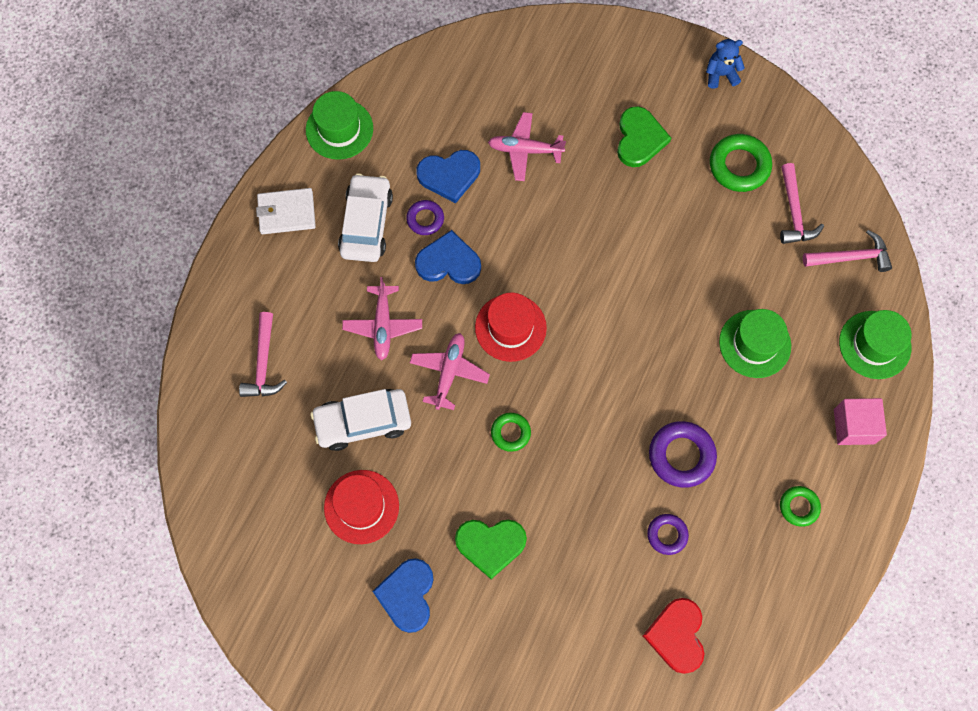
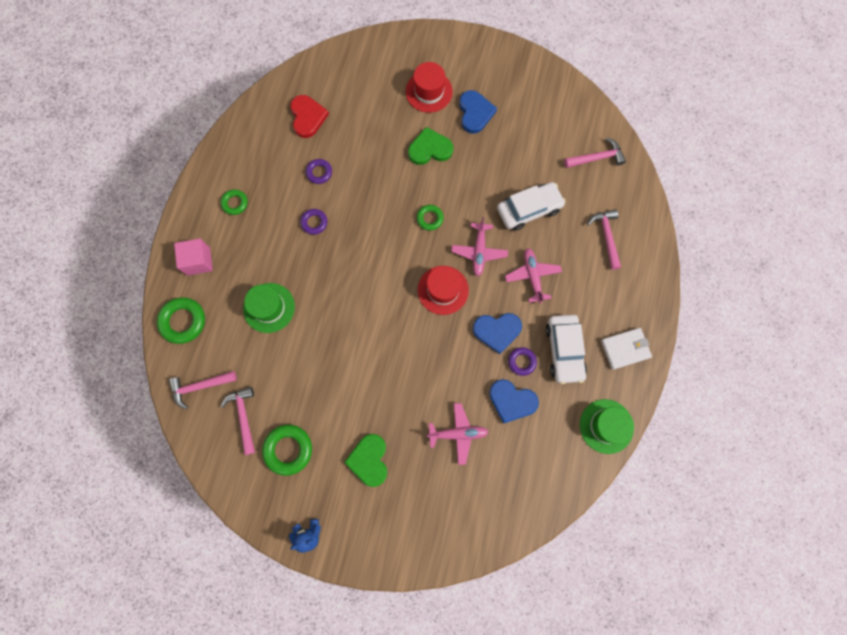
camera: 170 degrees right, 5 degrees up
(240, 485) = (596, 158): none -> pink hammer
(361, 506) = (516, 158): red hat -> red hat (429, 91)
(449, 175) = (511, 401): blue heart -> blue heart turned 135 degrees counterclockwise
(681, 456) = (314, 222): purple ring -> purple ring, size x0.60
(874, 345) = (183, 321): green hat -> green ring

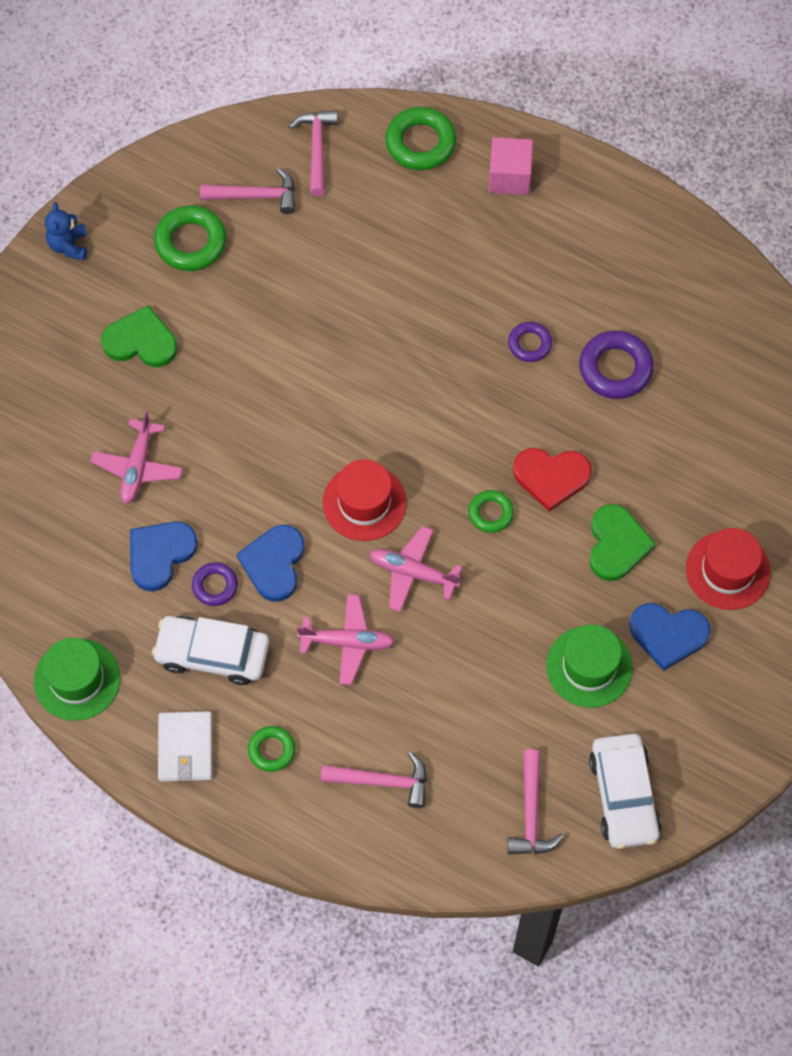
camera: 105 degrees right, 10 degrees down
(235, 203) = (592, 240): green ring -> green ring (271, 750)
(269, 308) = (408, 256): green hat -> green hat (589, 666)
(307, 117) = (721, 372): red heart -> red heart (551, 477)
(319, 172) = (615, 368): purple ring -> purple ring, size x1.68
(529, 209) = (465, 671): white car -> white car (624, 795)

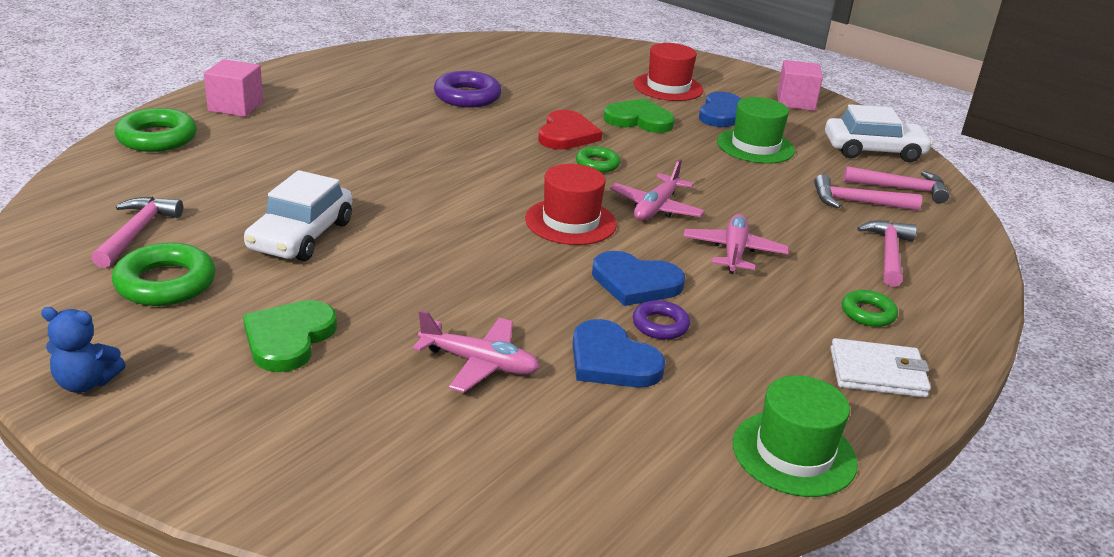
camera: 85 degrees left, 35 degrees down
(212, 654) = (751, 338): white car -> white car (301, 236)
(317, 149) = (109, 189): pink hammer -> pink hammer (858, 202)
(529, 344) = (424, 124): purple ring -> none
(739, 717) = (795, 102): none -> pink cube

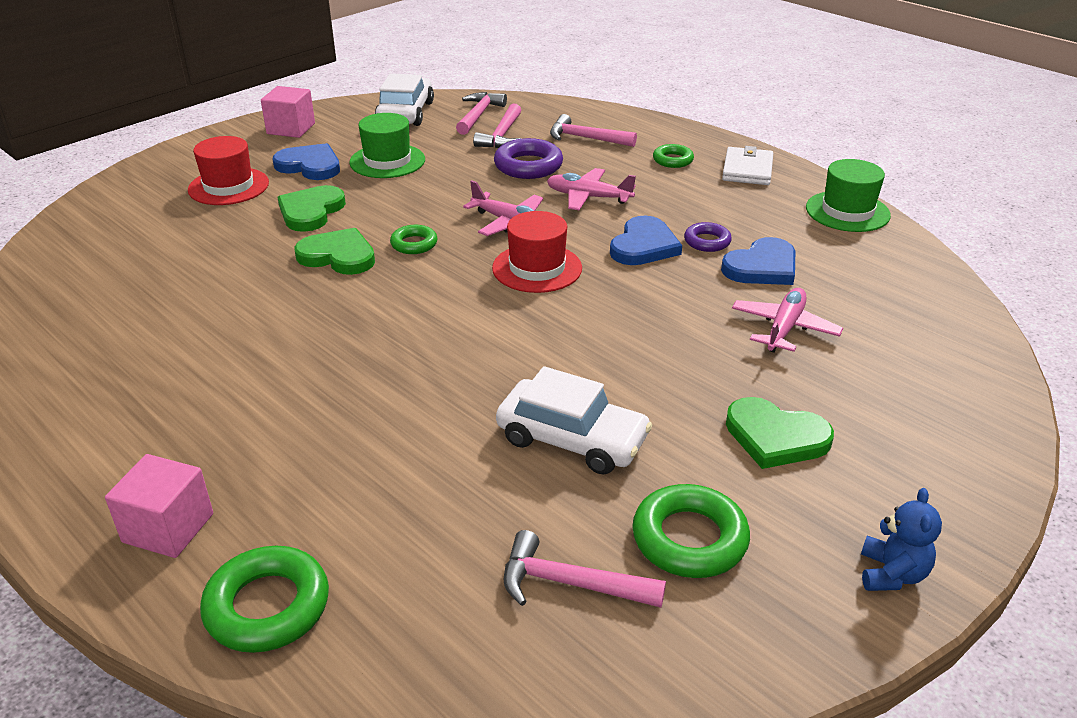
camera: 80 degrees left, 5 degrees up
(467, 96) = (206, 316): purple ring -> purple ring (528, 166)
(566, 134) = (338, 256): red heart -> green heart

